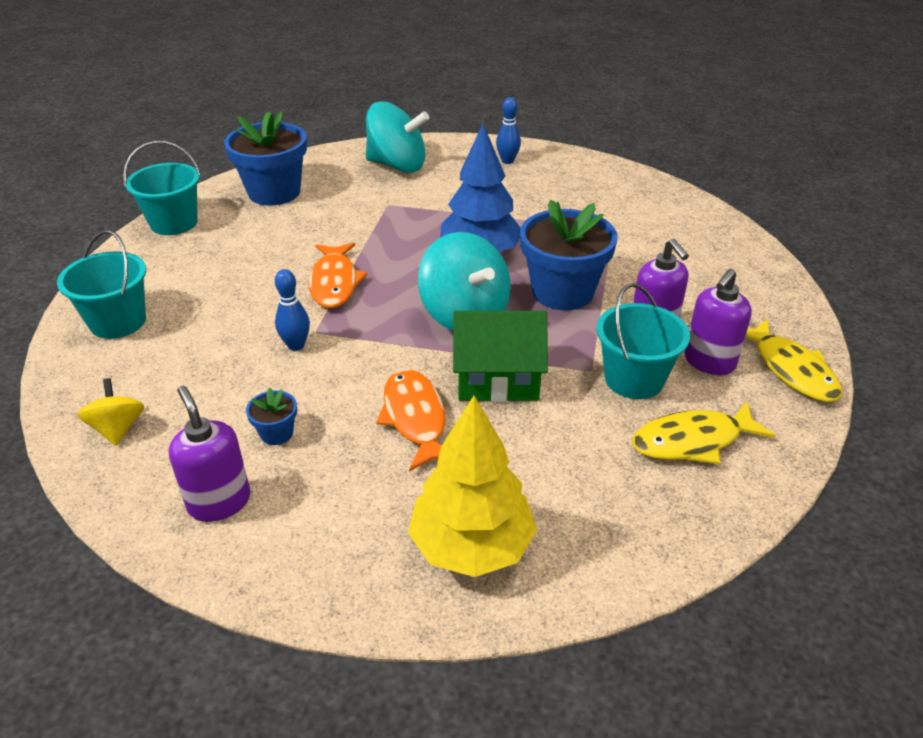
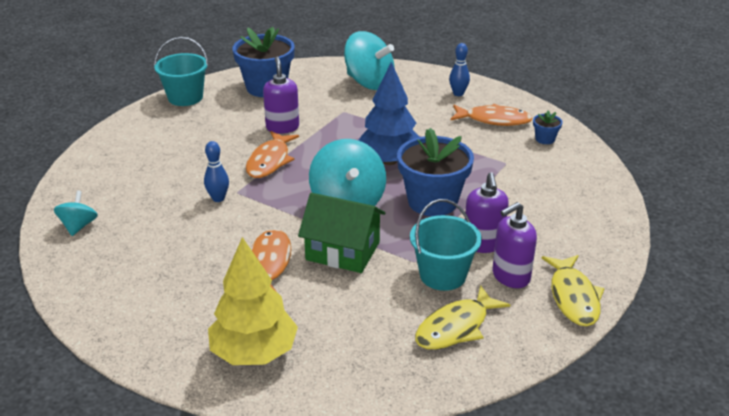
camera: 20 degrees right, 5 degrees down
(118, 322) = (114, 158): turquoise bucket -> none
(118, 429) = (78, 226): yellow spinning top -> turquoise spinning top
(219, 502) = (114, 285): purple soap dispenser -> purple soap dispenser (282, 127)
(276, 433) = (173, 252): blue flower pot -> blue flower pot (545, 139)
(566, 183) = (494, 120): none -> orange fish
(693, 441) = (456, 327): yellow fish -> yellow fish turned 45 degrees counterclockwise

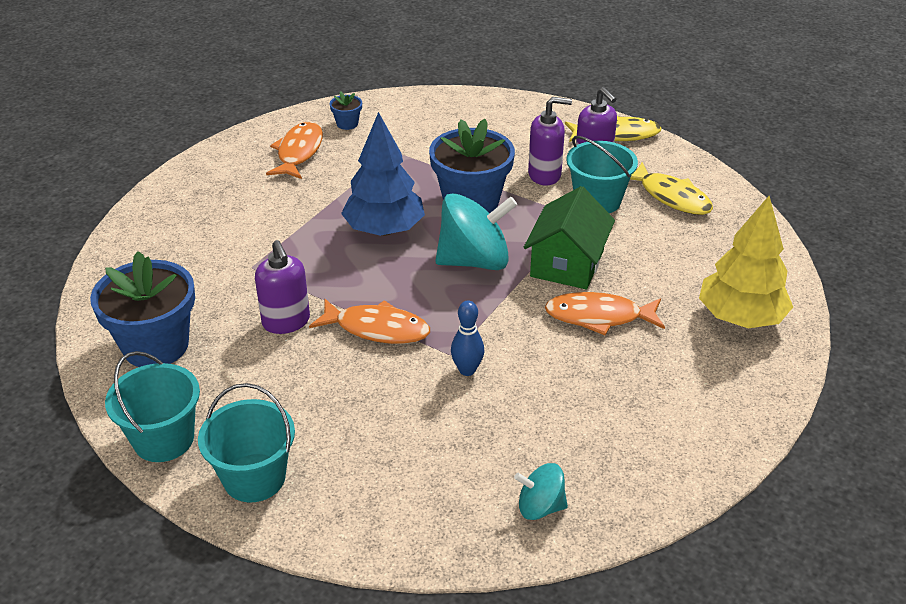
camera: 90 degrees left, 5 degrees up
(145, 126) = (254, 478): none -> turquoise bucket
(282, 127) = (286, 322): purple soap dispenser -> purple soap dispenser turned 105 degrees counterclockwise
(369, 83) = (172, 244): turquoise spinning top -> none
(458, 94) = (226, 173): blue bowling pin -> none

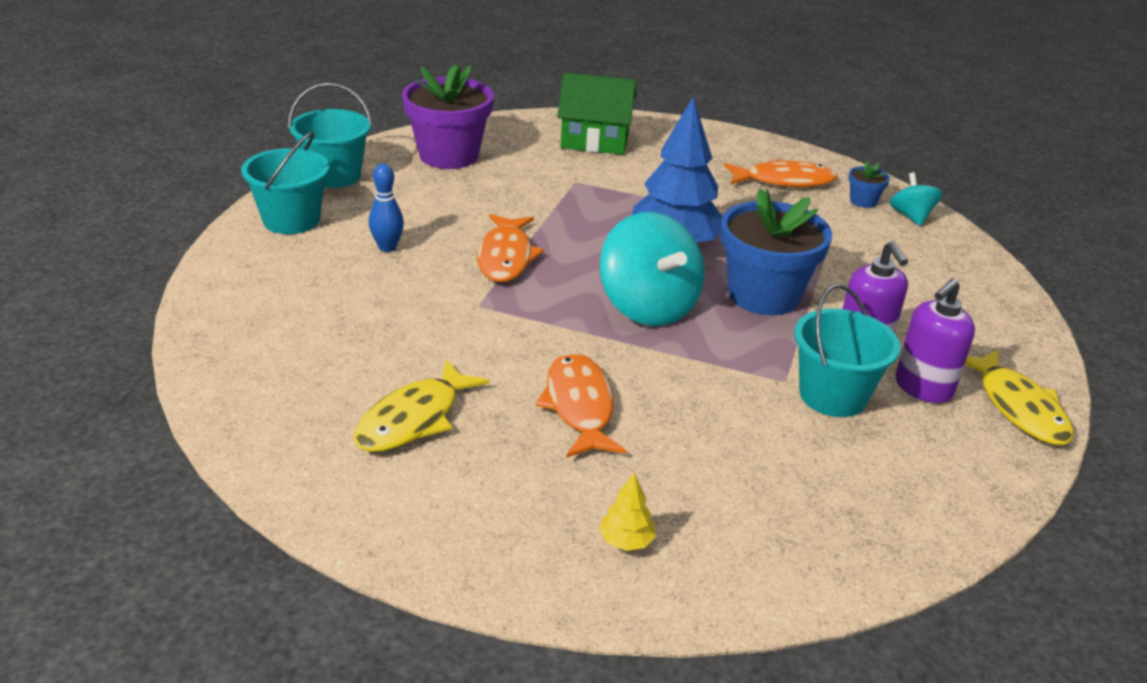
camera: 75 degrees right, 5 degrees down
(156, 346) = (449, 155): blue flower pot -> purple flower pot
(286, 322) = (500, 209): purple soap dispenser -> none
(467, 370) = (456, 316): blue bowling pin -> blue bowling pin (387, 247)
(540, 507) = (254, 377): turquoise spinning top -> turquoise spinning top (911, 216)
(567, 263) = (677, 375): green house -> green house (595, 139)
(671, 197) = (891, 467): yellow fish -> yellow fish (414, 419)
(740, 318) = (626, 541): yellow tree -> yellow tree, size x0.41

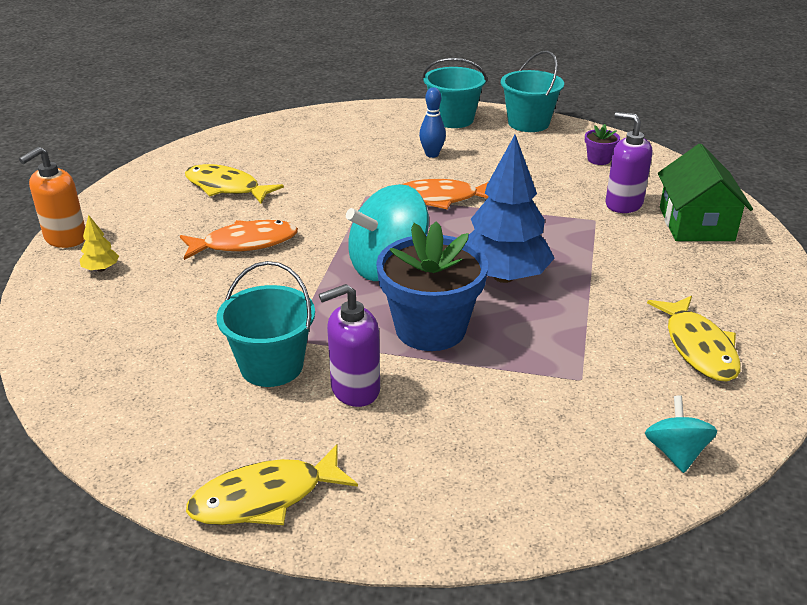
camera: 85 degrees right, 0 degrees up
(449, 155) = (599, 159): purple flower pot -> purple flower pot, size x0.43
(527, 591) = (65, 238): none -> orange soap dispenser
(784, 181) = (698, 347): orange fish -> yellow fish
(863, 201) = (690, 411): blue flower pot -> none
(911, 216) = (675, 453): turquoise spinning top -> turquoise spinning top turned 75 degrees counterclockwise
(923, 388) = (291, 426): purple soap dispenser -> purple soap dispenser (623, 204)

